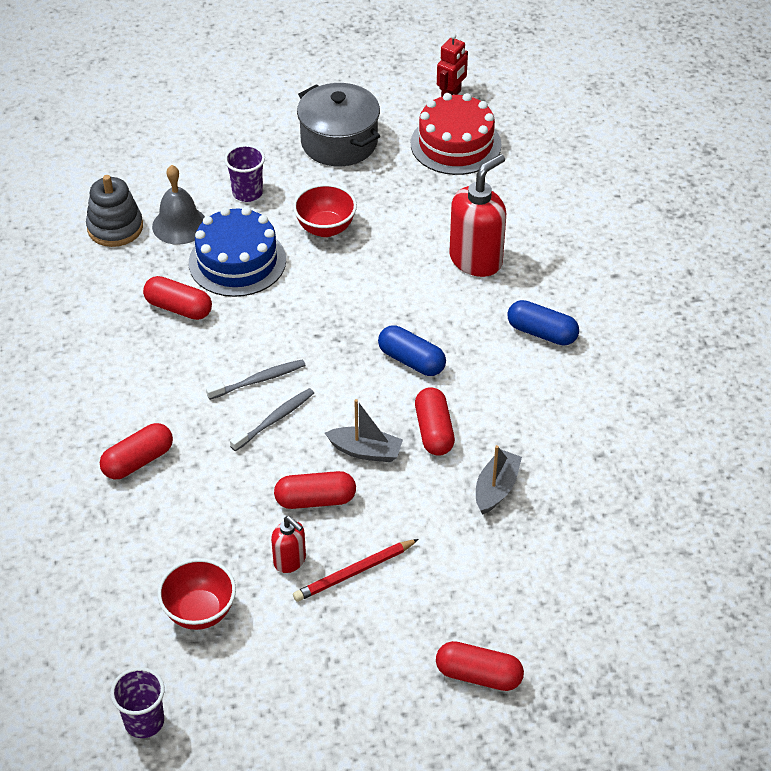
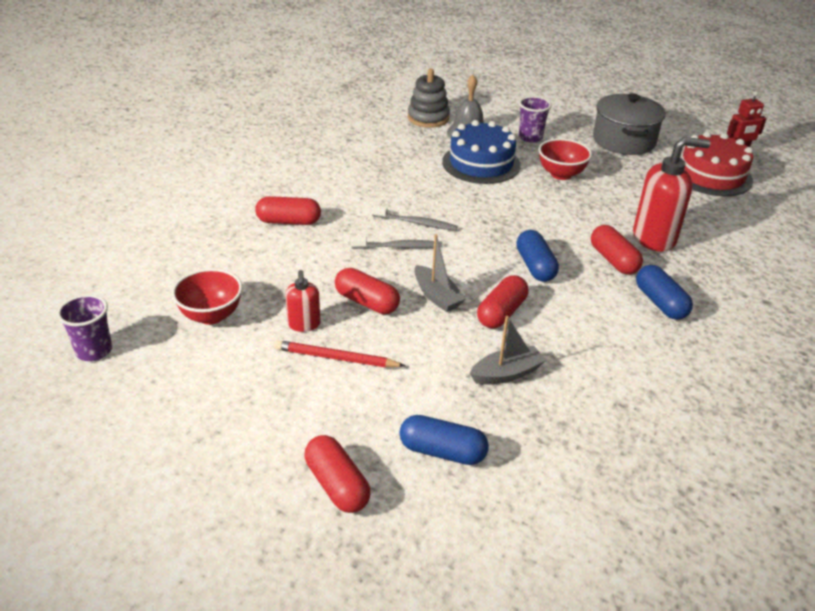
camera: 40 degrees right, 10 degrees down
(179, 308) = (415, 167): red capsule -> red capsule (613, 260)
(520, 591) = (442, 451): none -> blue capsule

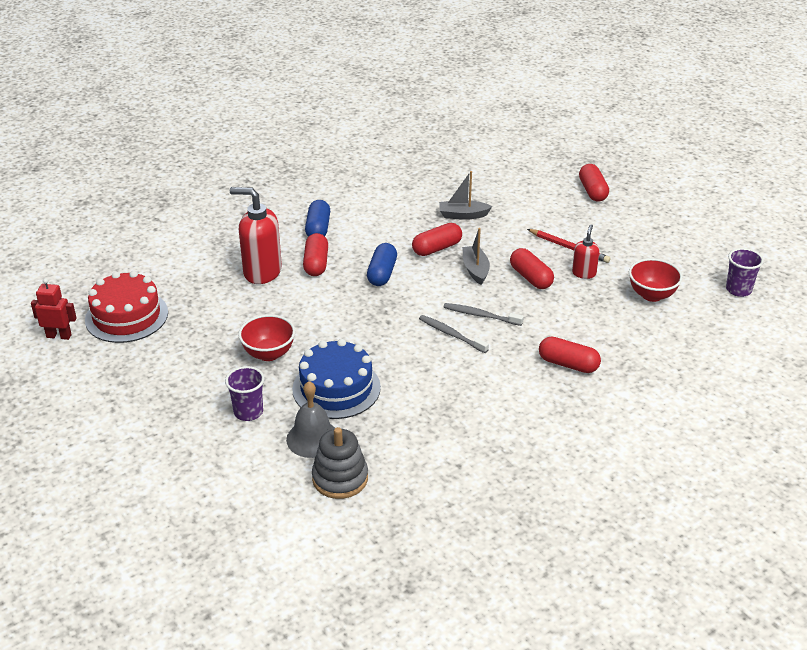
camera: 155 degrees left, 0 degrees up
(442, 451) = (528, 191): blue capsule -> none
(624, 141) = (152, 380): grey pot -> none

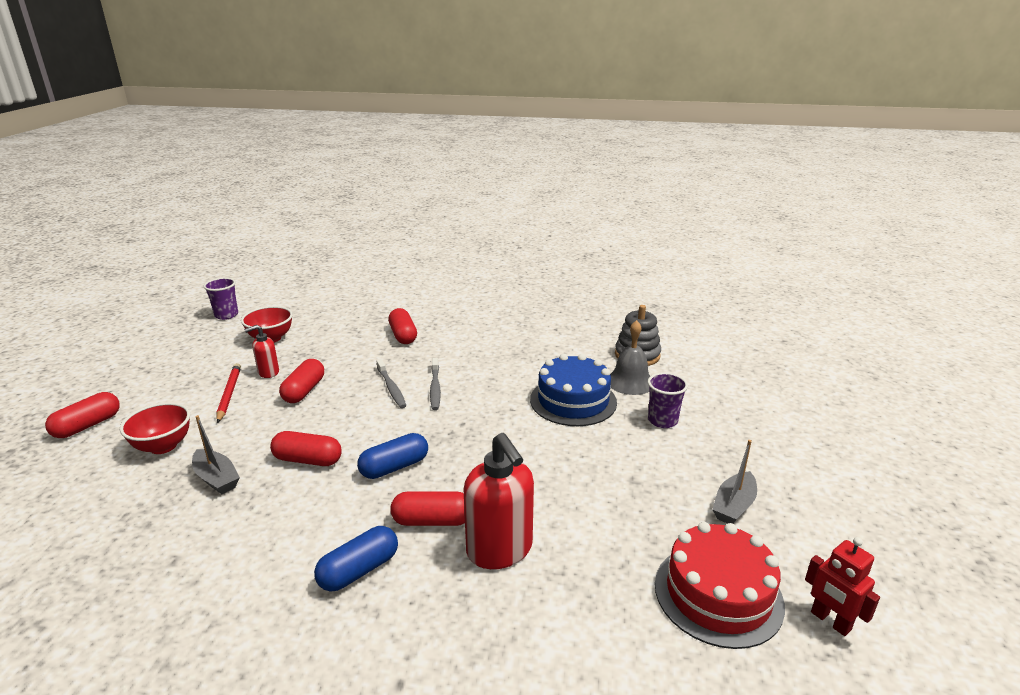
camera: 135 degrees left, 10 degrees down
(269, 353) = (596, 455): red bowl -> red bowl (163, 446)
(316, 263) = (432, 521): red capsule -> red capsule turned 45 degrees clockwise
(475, 270) = (323, 421): grey boat -> grey boat (733, 506)

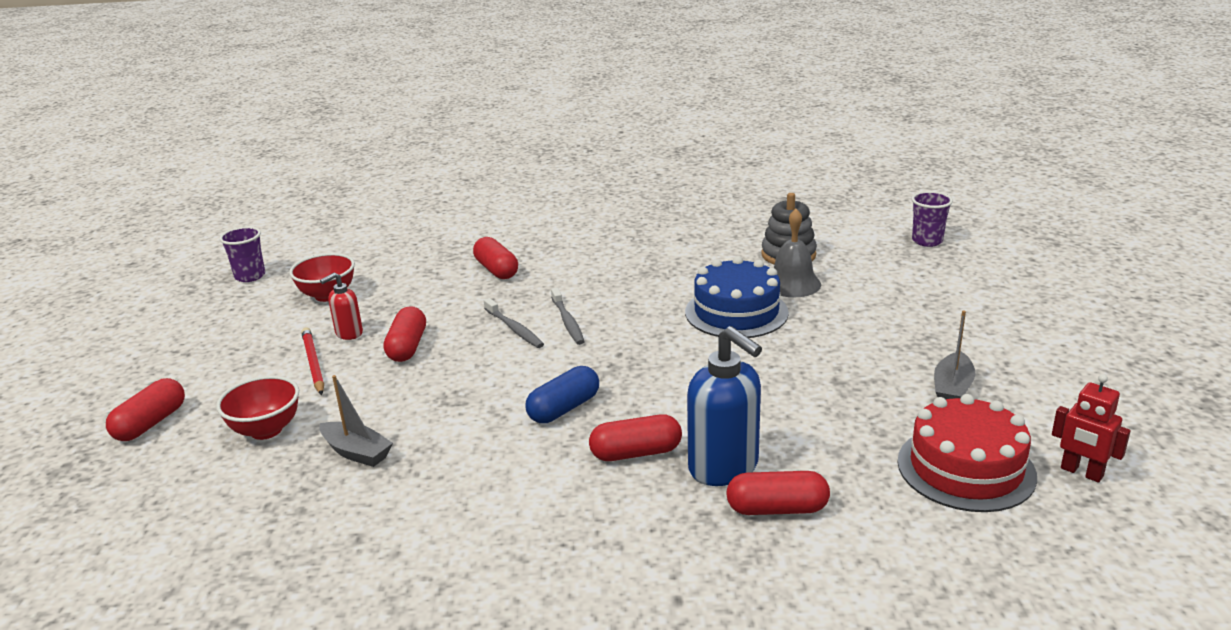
camera: 10 degrees left, 0 degrees up
(308, 460) = (456, 417): red capsule -> red capsule (777, 509)
(359, 570) = (579, 511): blue capsule -> none
(500, 550) = (724, 467): red soap dispenser -> blue soap dispenser
(662, 421) = (845, 318): purple cup -> purple cup (927, 241)

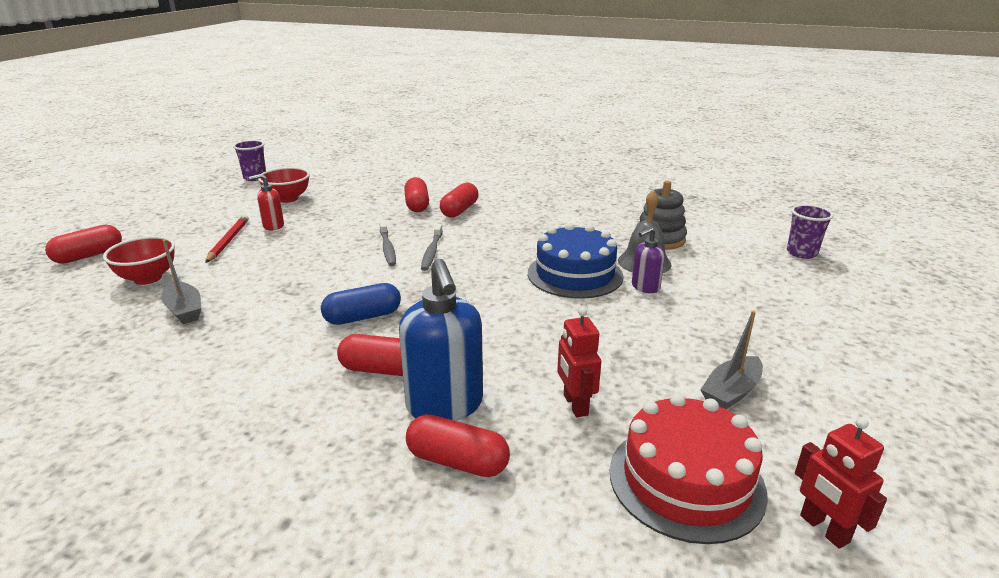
camera: 20 degrees right, 0 degrees up
(407, 347) = (300, 244): red capsule -> red capsule (459, 210)
(812, 310) = (645, 287): none -> purple soap dispenser
(835, 435) = (575, 405): none -> red robot

